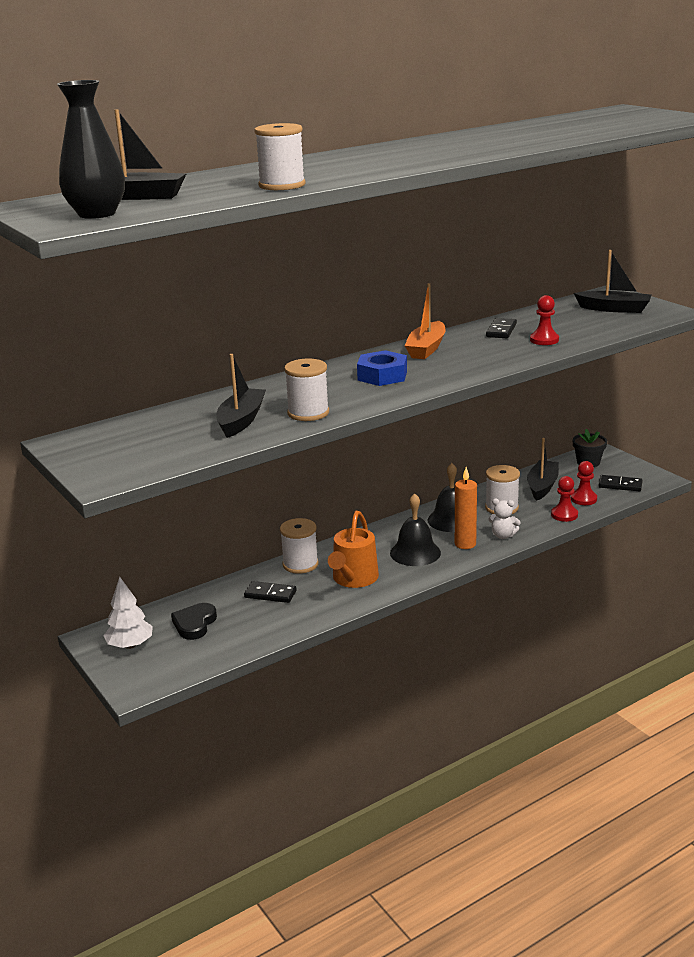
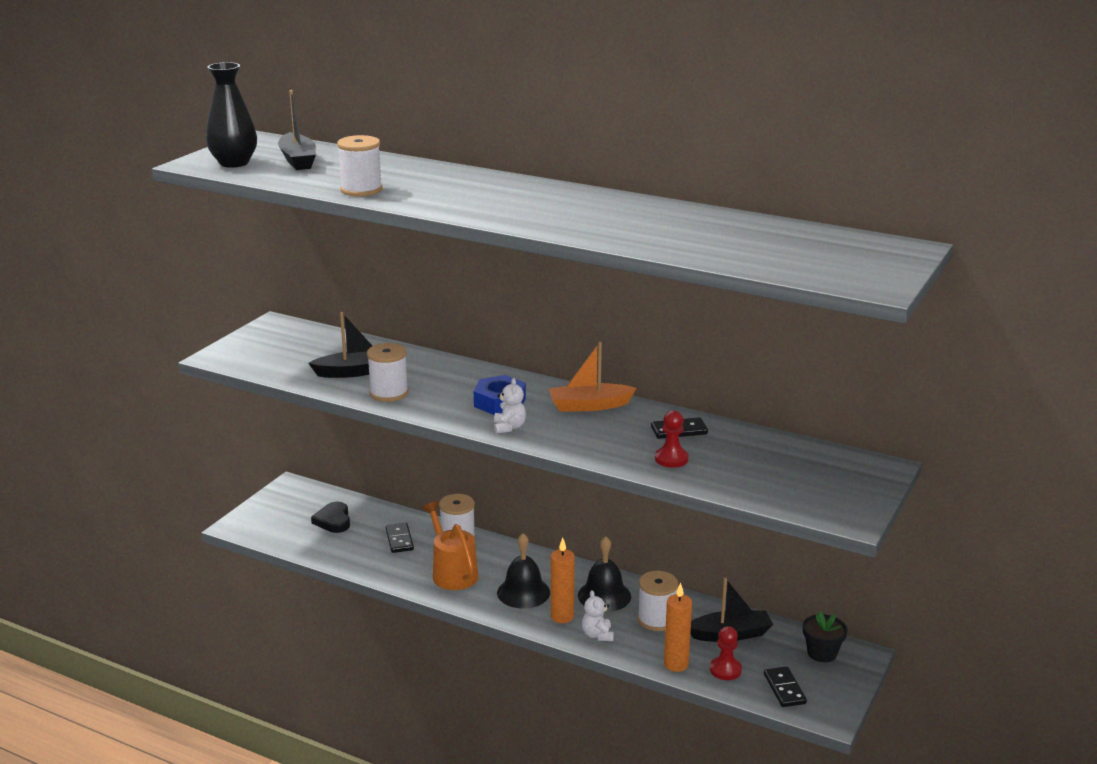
camera: 60 degrees right, 0 degrees up
(130, 645) = (289, 504): white tree -> none
(194, 624) = (333, 520): black heart -> black heart turned 90 degrees counterclockwise
(353, 579) = (452, 573): orange watering can -> orange watering can turned 75 degrees clockwise
(434, 379) = (509, 427): none -> white teddy bear
(564, 515) = (676, 664): red pawn -> orange candle
(614, 309) = (821, 480): black boat -> none

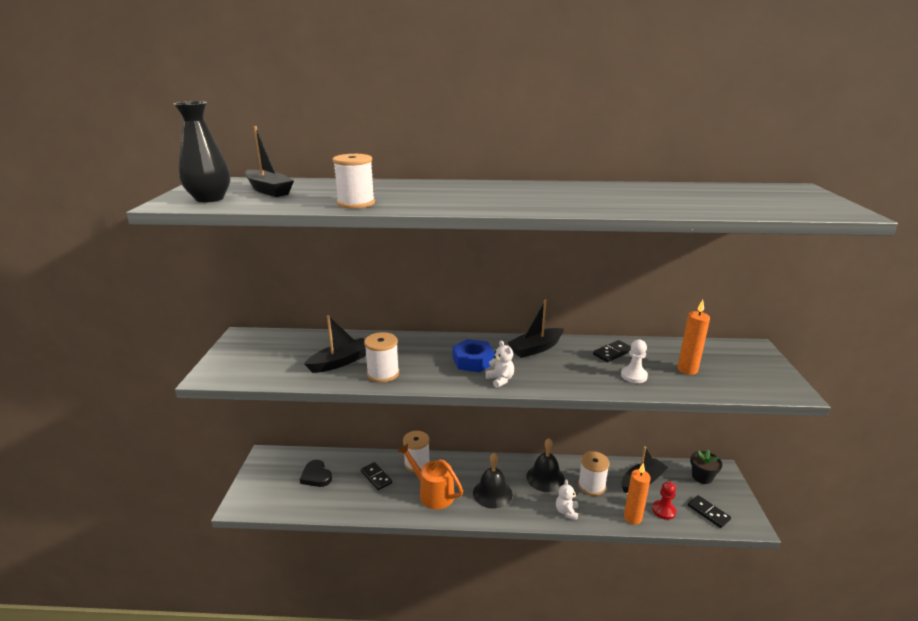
camera: 25 degrees left, 0 degrees up
(562, 616) = (532, 504): orange candle -> orange candle (687, 369)
(589, 406) = (536, 348): orange boat -> black boat
(597, 635) = (566, 512): white teddy bear -> white teddy bear turned 45 degrees clockwise
(671, 459) = (633, 376): red pawn -> white pawn

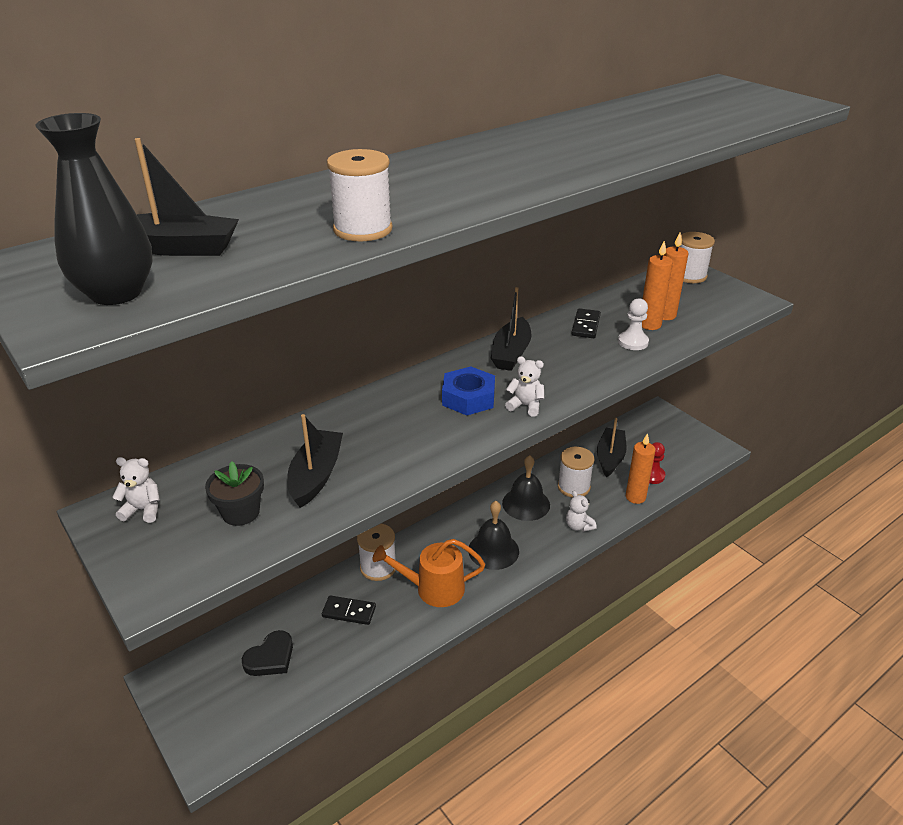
camera: 40 degrees left, 10 degrees up
(255, 341) = (143, 510): none -> white teddy bear
(316, 476) = (270, 657): black heart -> black heart turned 60 degrees counterclockwise
(383, 373) = (391, 463): white spool -> white spool (689, 276)
(664, 371) = (650, 324): none -> orange candle
(702, 477) = (650, 426): black flower pot -> black flower pot (241, 512)
(708, 513) = (684, 457): black domino -> none

